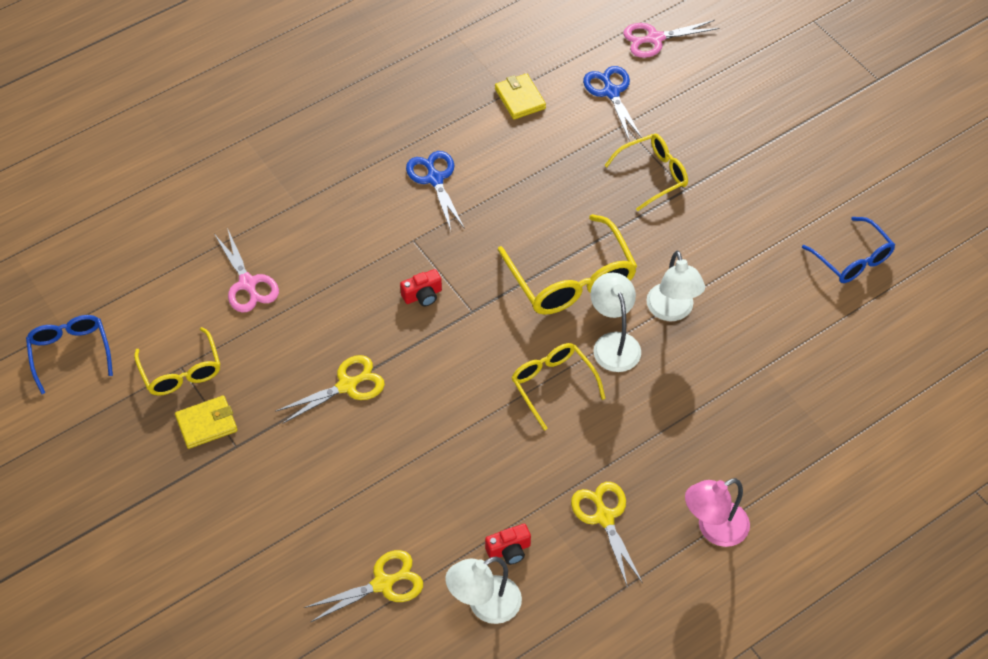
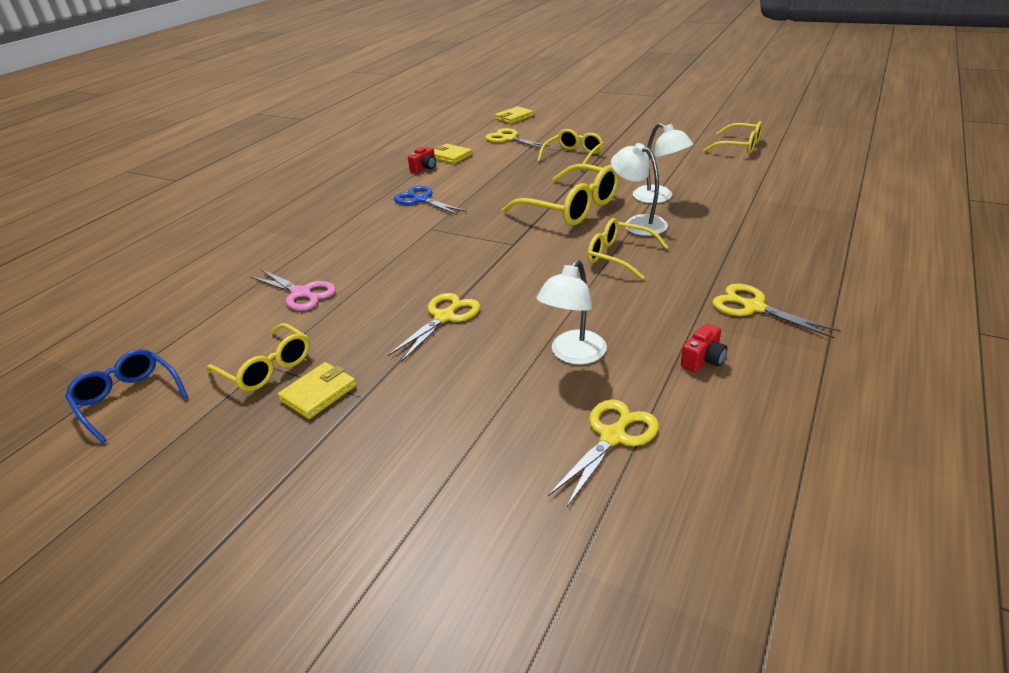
camera: 25 degrees left, 20 degrees down
(422, 295) = (464, 250): red camera -> red camera (424, 168)
(484, 605) = (730, 408): white lamp -> white lamp (573, 354)
(611, 92) = (509, 139): blue scissors -> yellow scissors
(655, 39) = (514, 117): pink scissors -> yellow wallet
(714, 529) = (842, 280): pink lamp -> none
(852, 259) = (739, 146): blue glasses -> yellow glasses

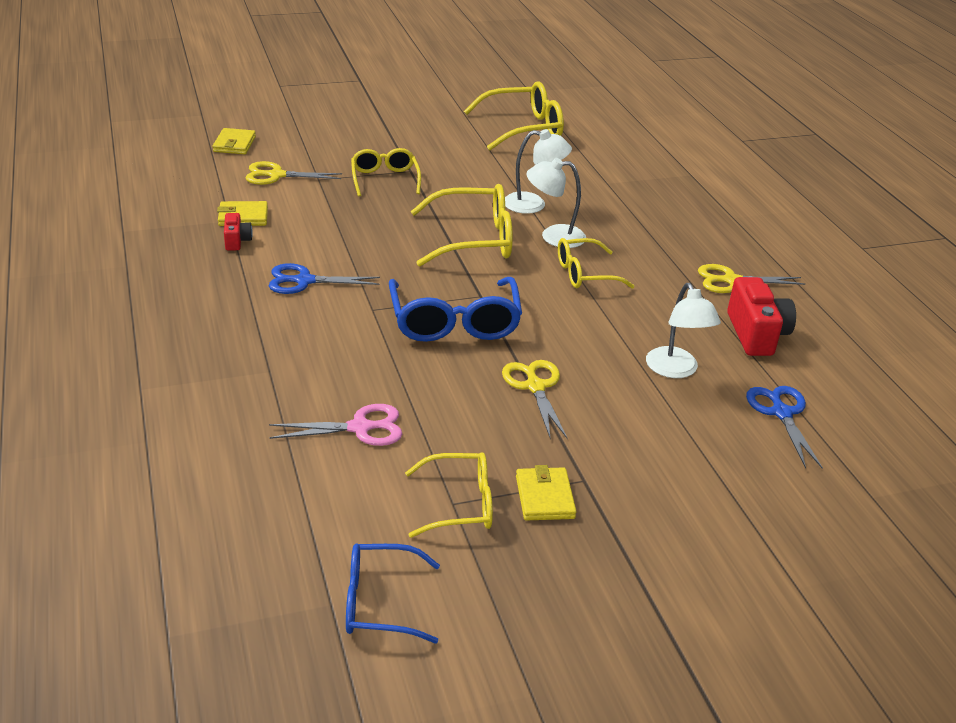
camera: 50 degrees left, 0 degrees up
(466, 254) = (454, 322): none -> blue glasses
(612, 437) = (781, 413): yellow scissors -> blue scissors
(703, 360) = (756, 334): red camera -> red camera, size x1.86
(739, 146) = (522, 129): yellow glasses -> yellow glasses, size x1.57

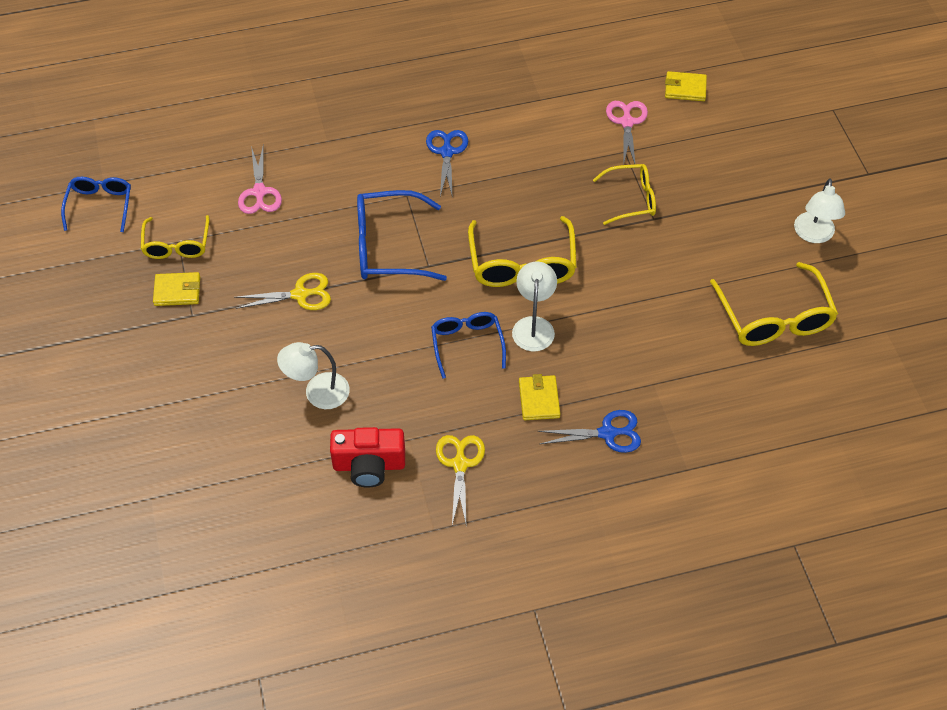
camera: 95 degrees right, 20 degrees up
(237, 241) = (506, 107): red camera -> none
(243, 217) = (547, 107): yellow wallet -> yellow wallet (539, 399)
(277, 175) = (627, 122): yellow scissors -> pink scissors
(533, 204) = (595, 314): white lamp -> white lamp (813, 235)
(585, 274) = (467, 344): yellow glasses -> blue glasses
(781, 413) = (255, 459): blue scissors -> blue scissors (607, 433)

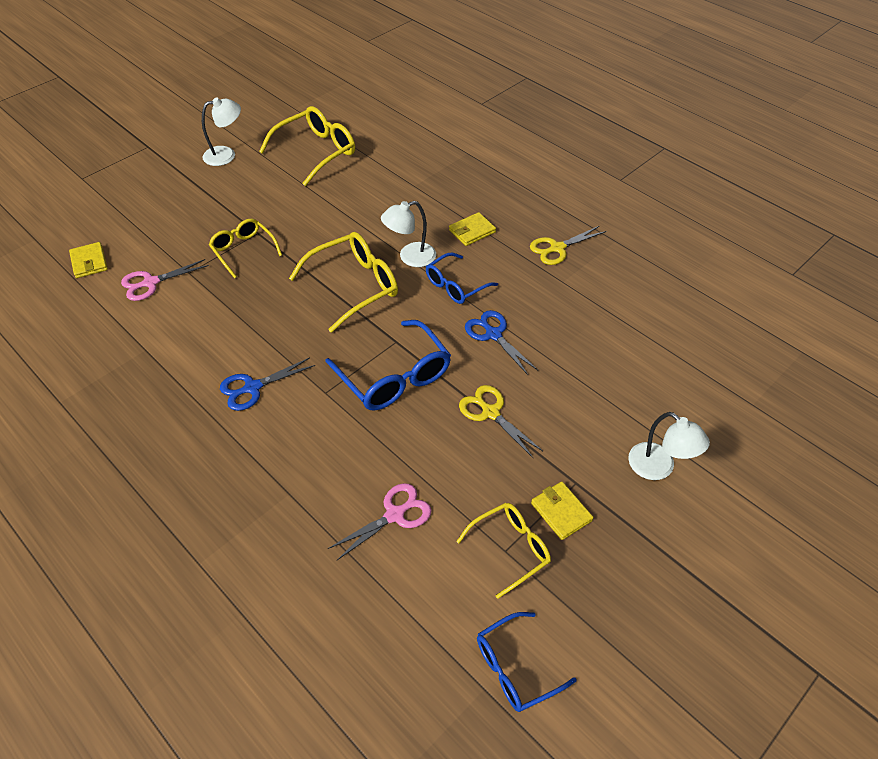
camera: 120 degrees left, 5 degrees down
(317, 392) = (572, 351): white lamp -> white lamp (659, 468)
(369, 465) = (602, 292): red camera -> none
(607, 433) = (471, 192): blue scissors -> blue scissors (493, 334)

